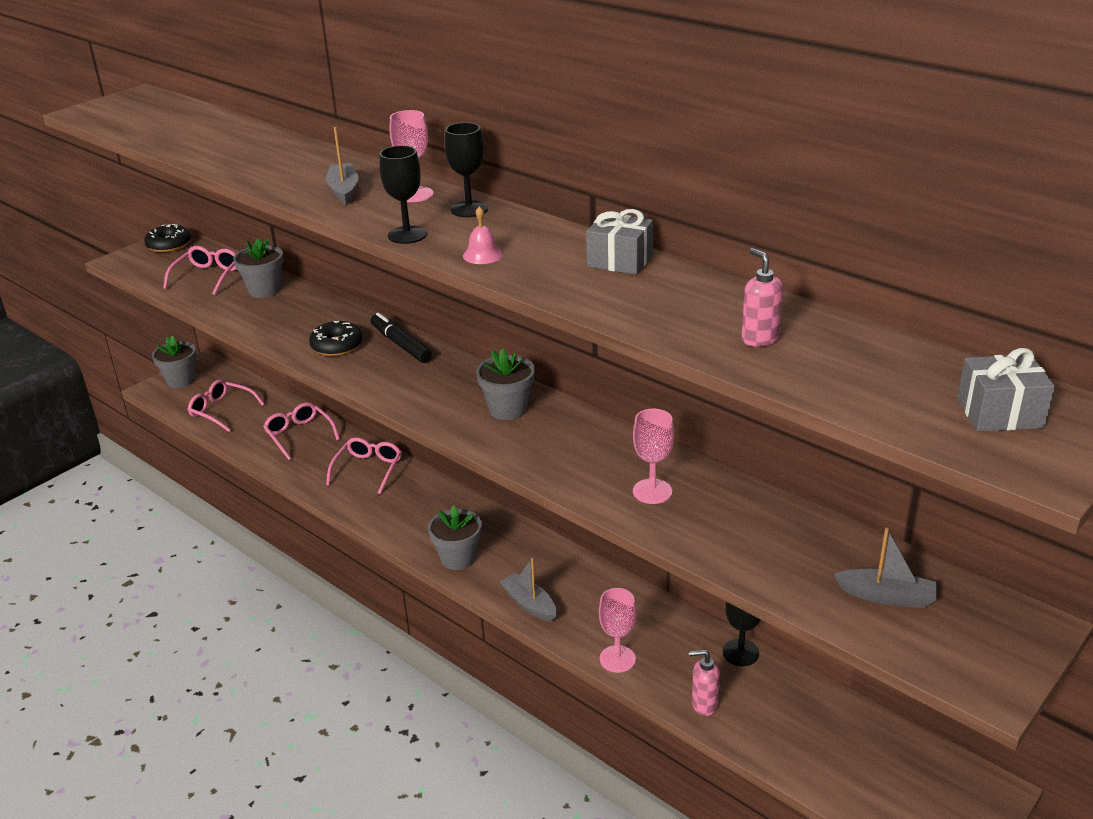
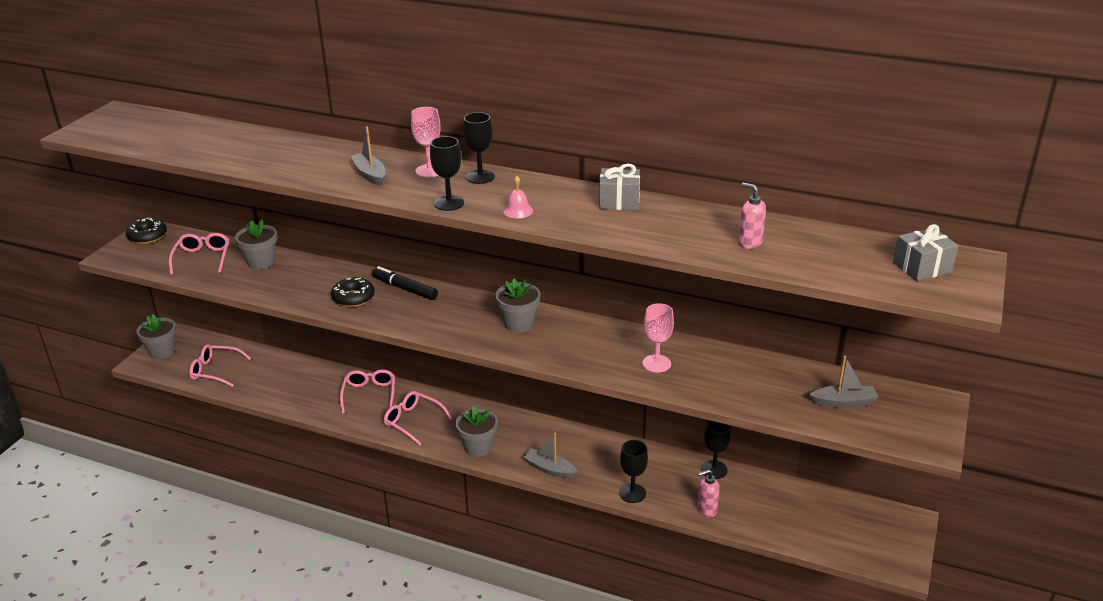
camera: 20 degrees left, 0 degrees up
(299, 435) = (295, 378): pink glasses -> pink glasses (413, 421)
(617, 659) = (632, 493): pink goblet -> black goblet

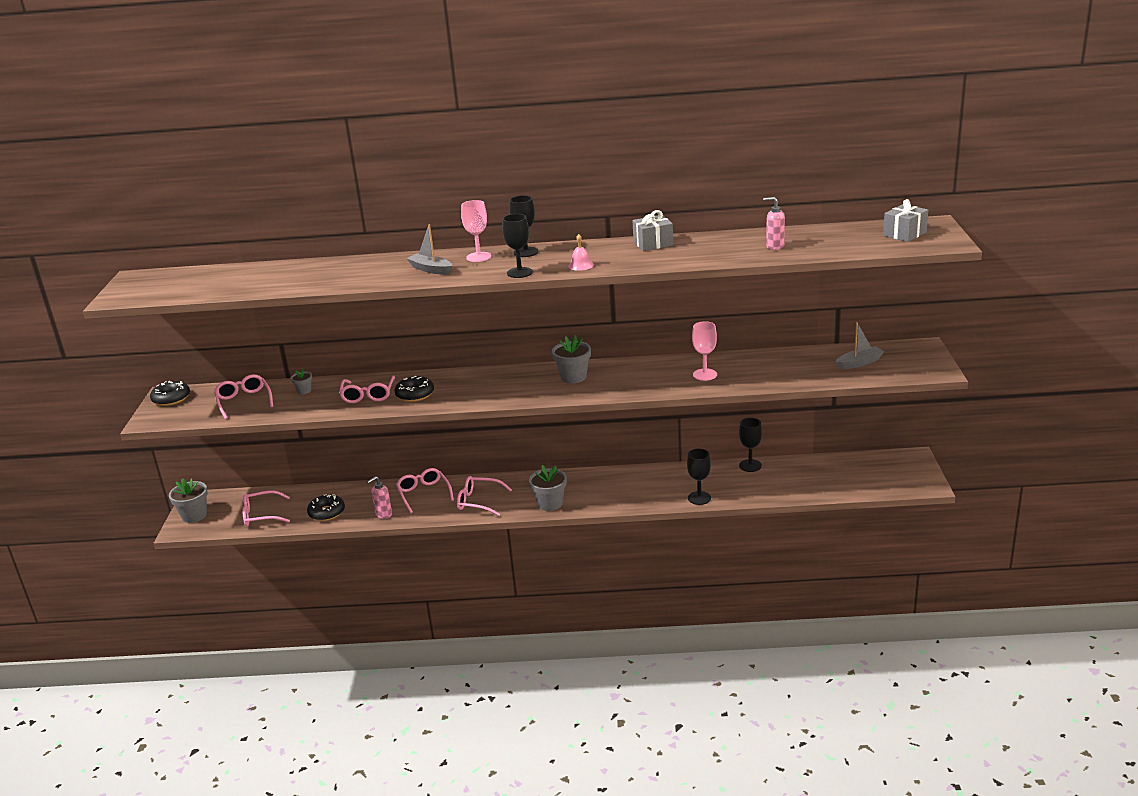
camera: 20 degrees left, 5 degrees down
(261, 262) = (304, 391): grey flower pot -> grey flower pot, size x0.55
(271, 387) = (327, 512): none -> black donut
(311, 285) = (368, 395): none -> pink glasses
(405, 288) = (454, 378): black marker -> none
(549, 469) = (621, 501): grey boat -> none
(706, 510) = (764, 492): pink soap dispenser -> pink soap dispenser (383, 514)

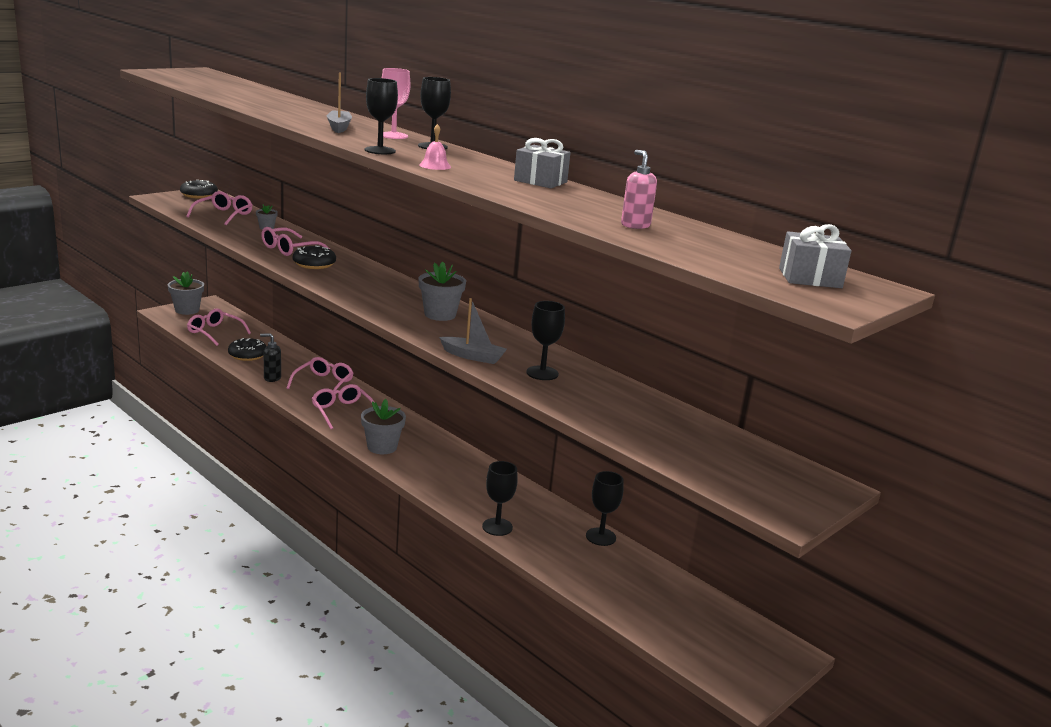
camera: 40 degrees right, 5 degrees down
(383, 514) = (272, 378): pink soap dispenser -> black soap dispenser
(705, 375) = (542, 373): pink goblet -> black goblet
(859, 363) = (715, 454): grey boat -> grey boat (473, 356)

